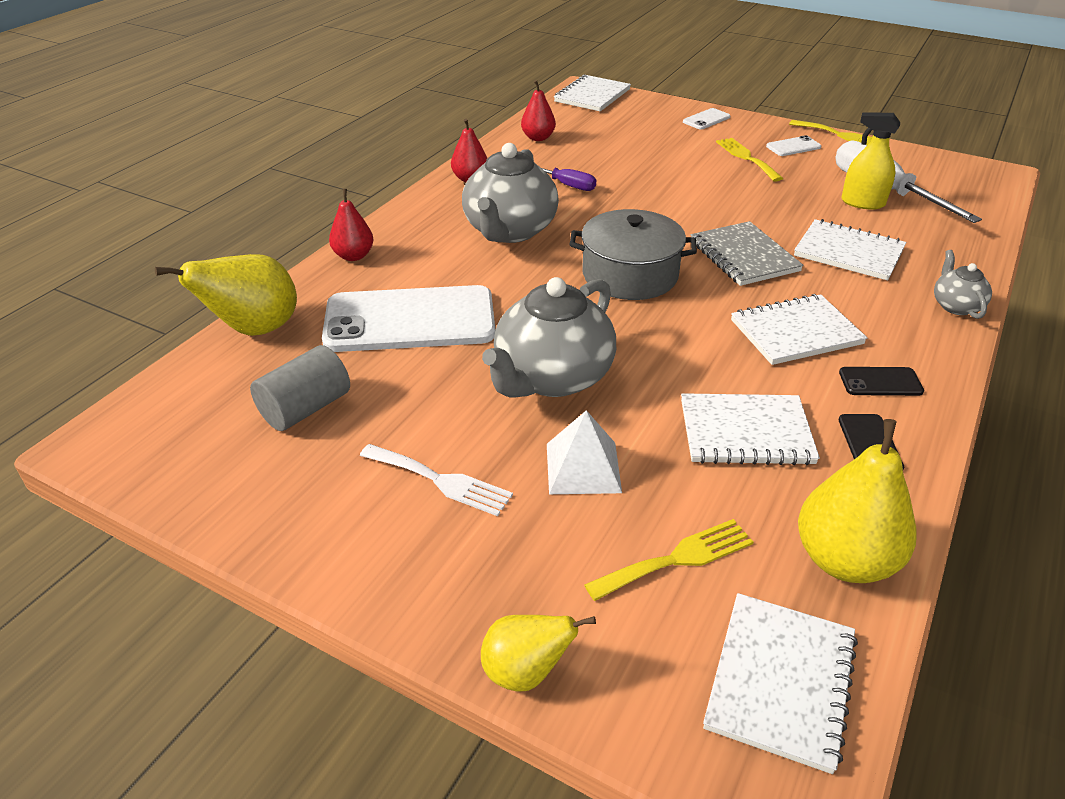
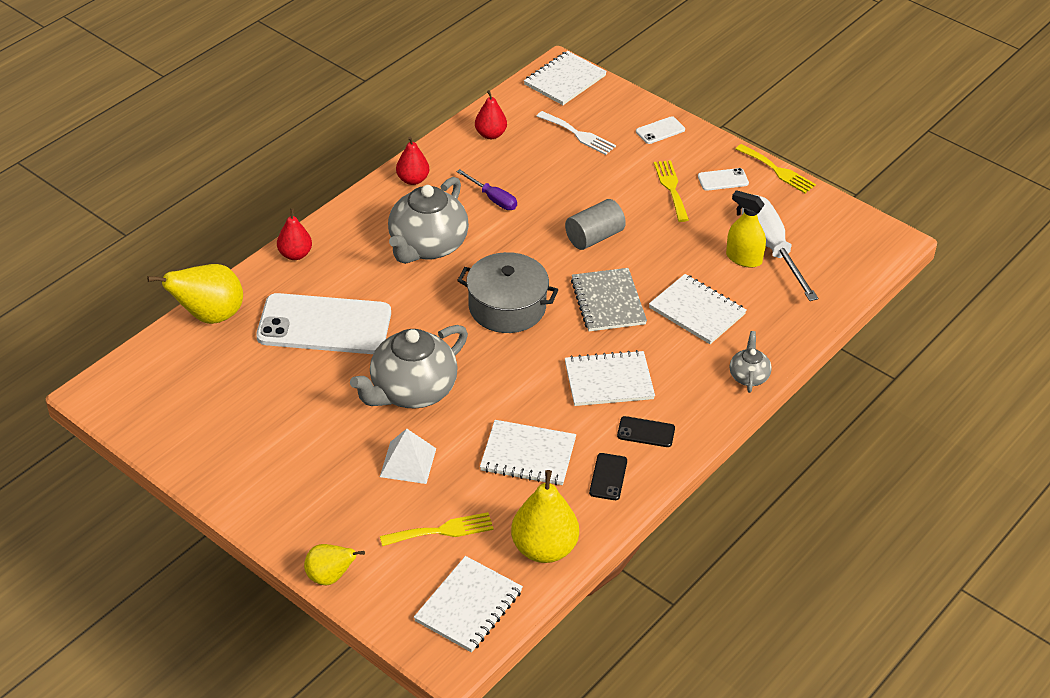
camera: 10 degrees right, 5 degrees up
(305, 408) = (236, 388): grey cylinder -> grey cylinder (594, 237)
(440, 481) = (313, 456): white fork -> white fork (578, 134)

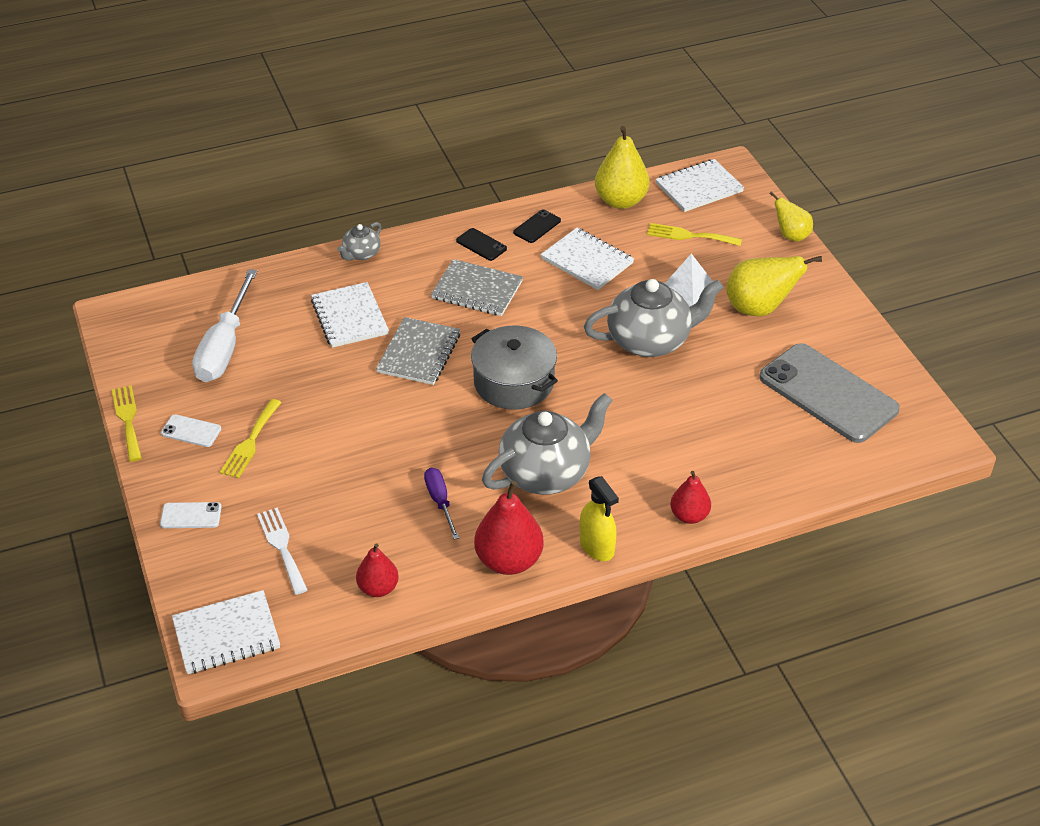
camera: 150 degrees left, 0 degrees up
(209, 316) = (808, 479): yellow pear -> yellow pear (759, 308)
(220, 400) = (828, 393): none -> grey phone
(324, 325) = (697, 428): white phone -> none
(413, 180) = (509, 561): red pear -> red pear, size x1.65
(594, 237) = (375, 419): grey cylinder -> none
(609, 381) = (477, 290): white notebook -> grey notebook
(743, 258) = (260, 346): yellow spray bottle -> yellow spray bottle (597, 546)

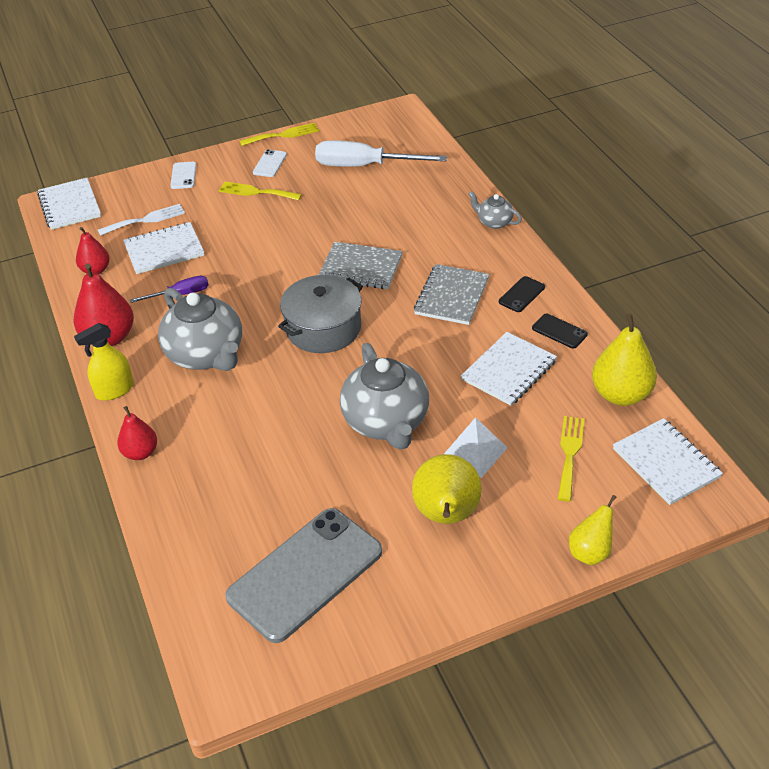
camera: 90 degrees right, 0 degrees up
(349, 317) = (406, 224): white notebook -> white notebook (164, 250)

